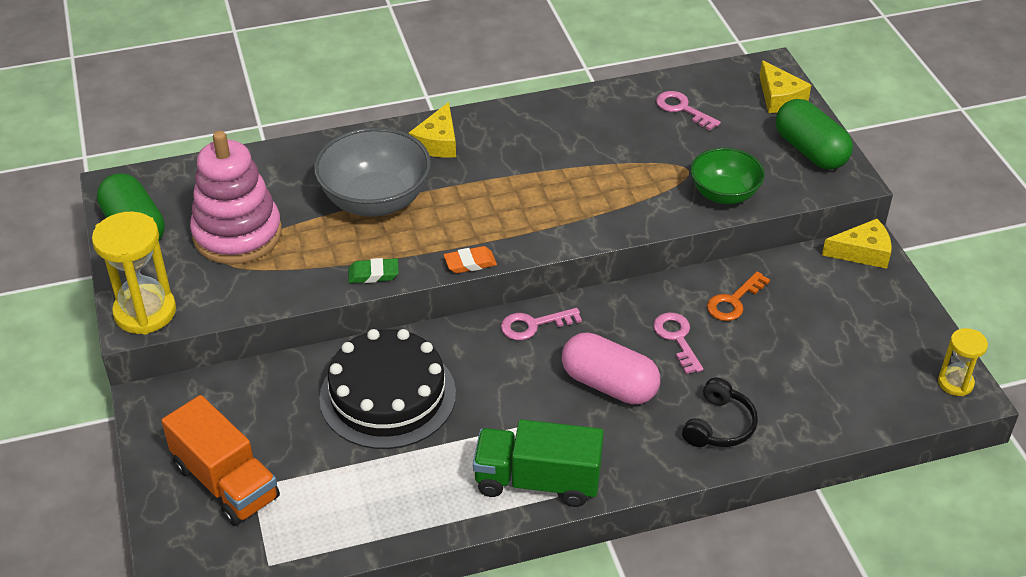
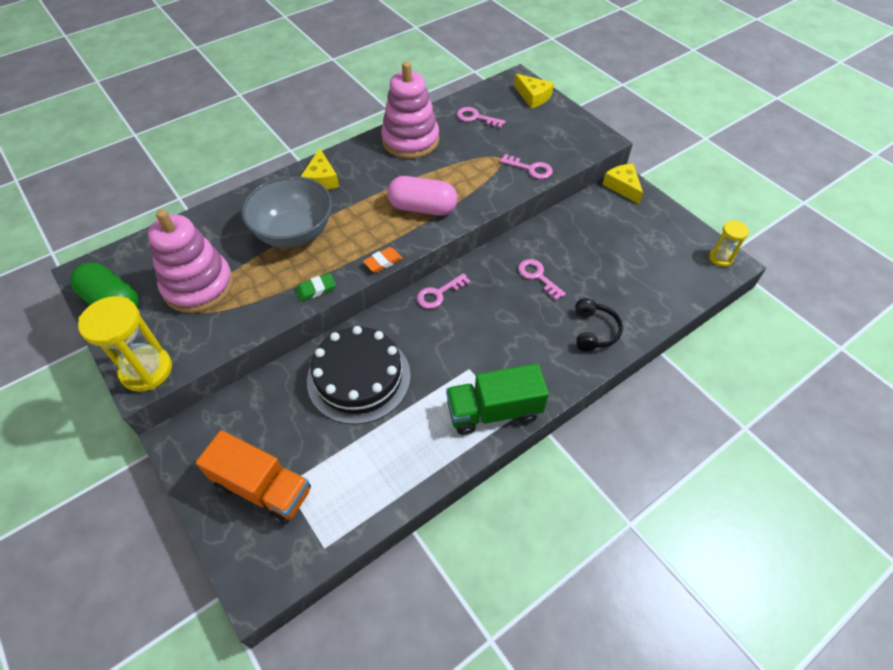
camera: 20 degrees left, 10 degrees up
(577, 119) = (410, 140): none -> pink stacking toy
(609, 384) = (509, 322): pink capsule -> pink capsule (422, 208)
(724, 194) = (530, 169): green bowl -> pink key
(734, 301) = (561, 240): orange key -> none
(810, 151) = (569, 127): green capsule -> none
(862, 252) = (622, 186): yellow cheese -> yellow cheese turned 90 degrees counterclockwise

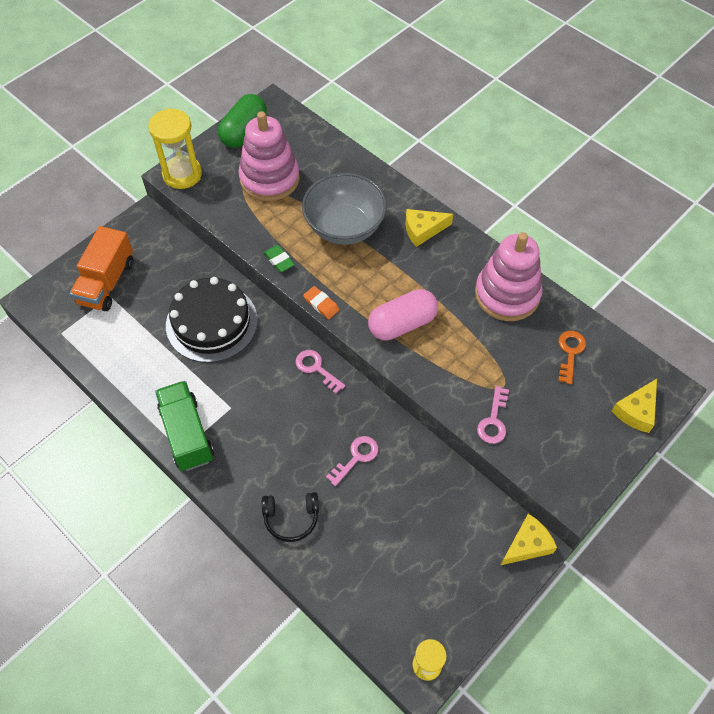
camera: 80 degrees right, 5 degrees up
(422, 208) = (402, 324): pink capsule -> pink capsule turned 60 degrees clockwise
(476, 118) = (570, 352): pink key -> orange key

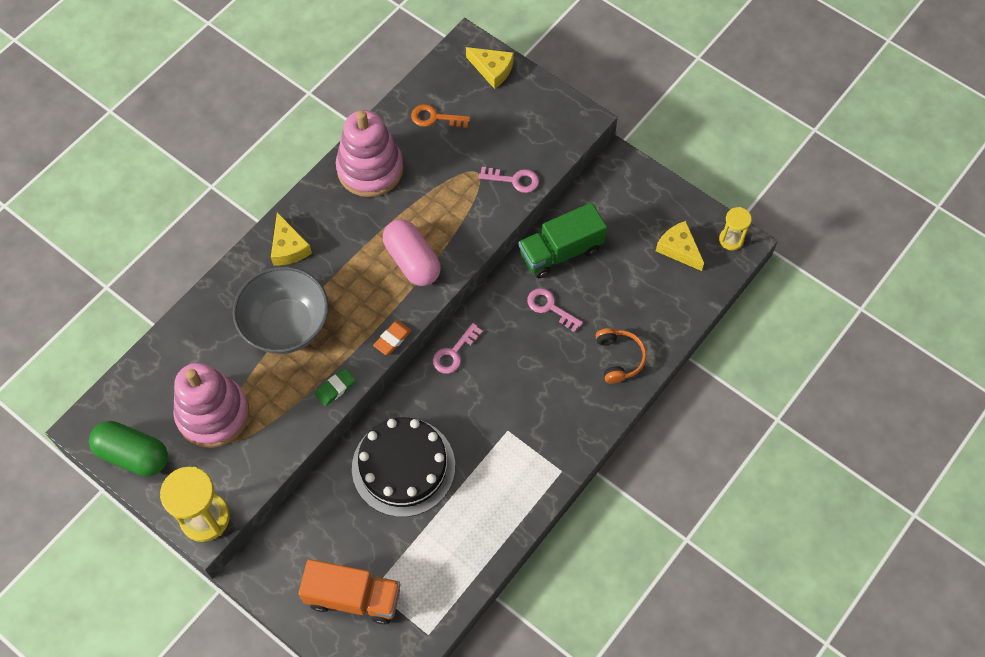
camera: 95 degrees left, 5 degrees up
(187, 434) = (542, 468): green truck -> green truck (561, 251)
(291, 518) = (619, 358): black headphones -> orange headphones
(527, 544) = (616, 167): yellow cheese -> yellow cheese (679, 249)

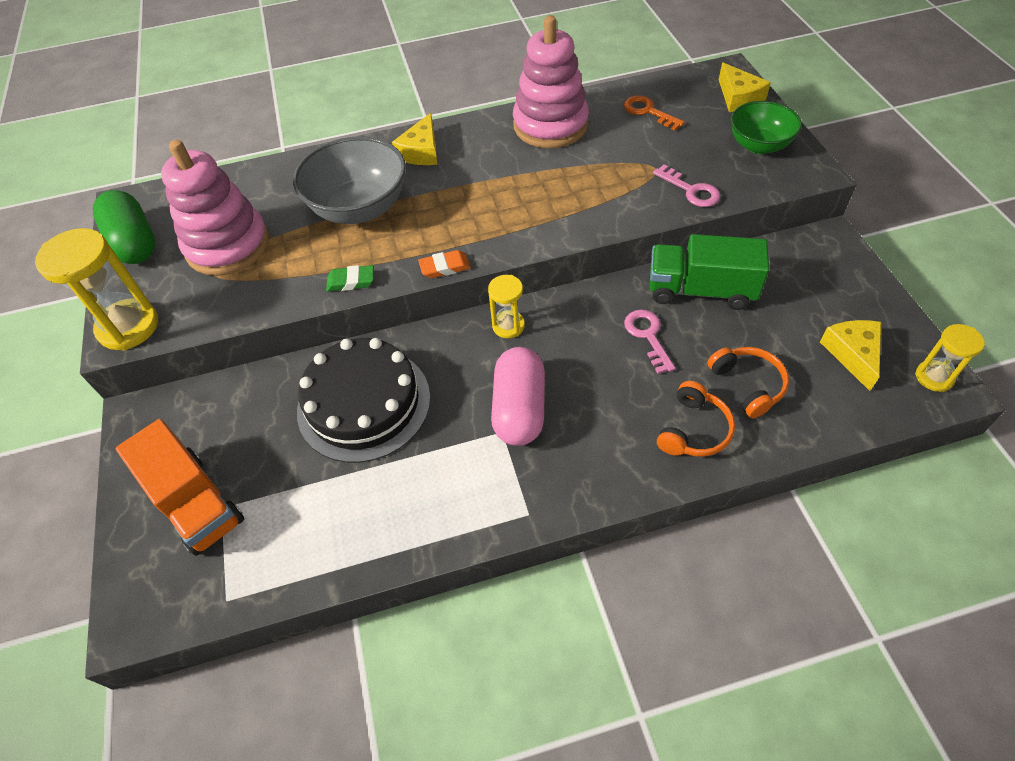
camera: 40 degrees right, 10 degrees down
(412, 261) = (525, 211): pink capsule -> pink capsule (519, 409)
(454, 353) = (508, 326): pink key -> yellow hourglass
(535, 112) = (759, 145): none -> green bowl
(631, 308) = (747, 385): none -> orange headphones

